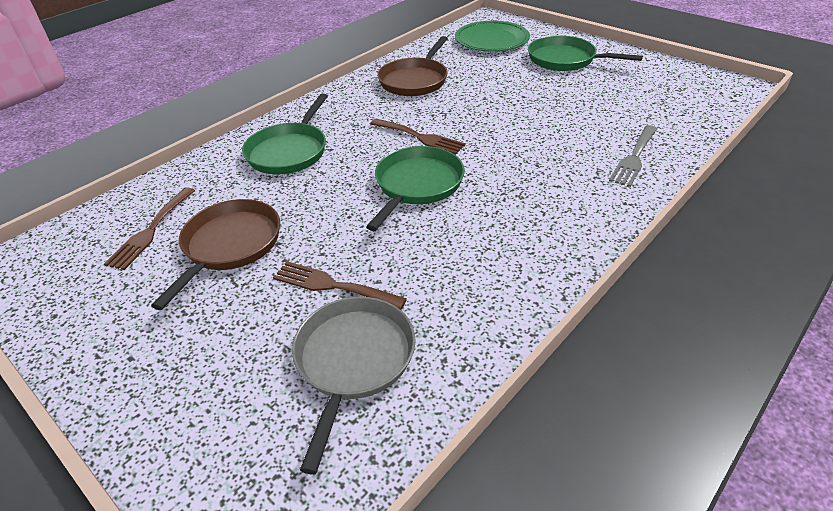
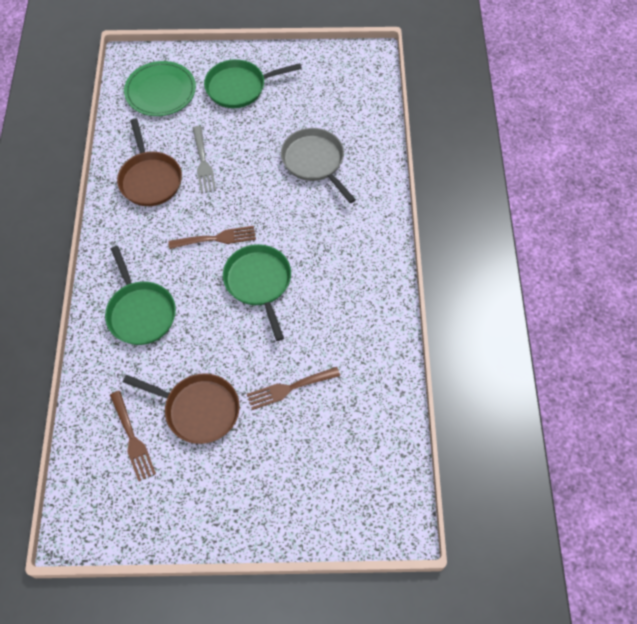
camera: 45 degrees left, 20 degrees up
(229, 245) = (198, 410): brown pan -> brown pan turned 135 degrees clockwise
(353, 361) = (346, 420): grey pan -> grey pan (315, 162)
(634, 158) = (363, 172): grey fork -> grey fork (203, 162)

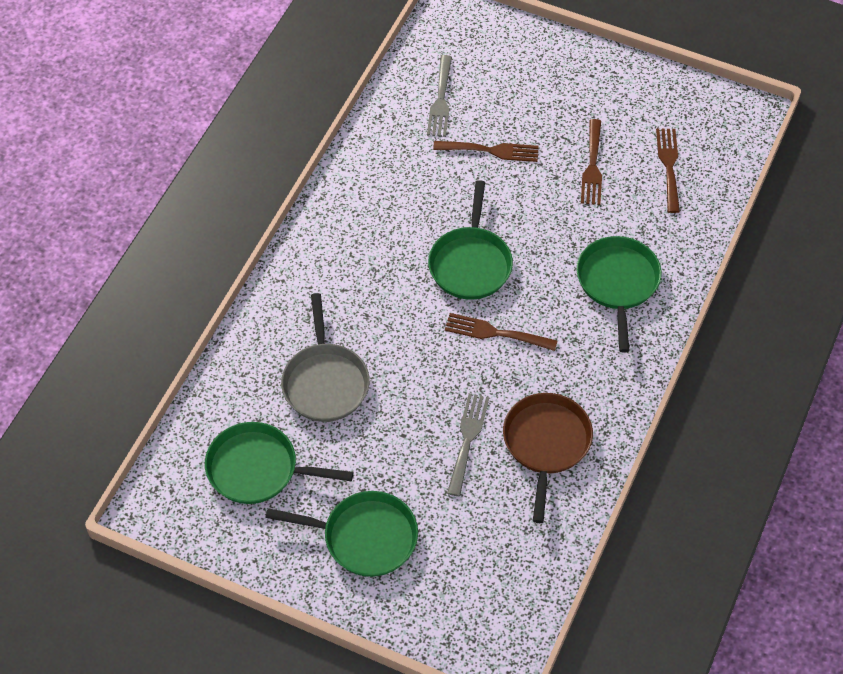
camera: 155 degrees left, 5 degrees down
(160, 91) = (479, 578): green plate -> none
(198, 410) = (592, 166): brown pan -> brown fork
(324, 98) = (258, 469): none -> green pan
(356, 420) = (440, 100): none -> grey fork

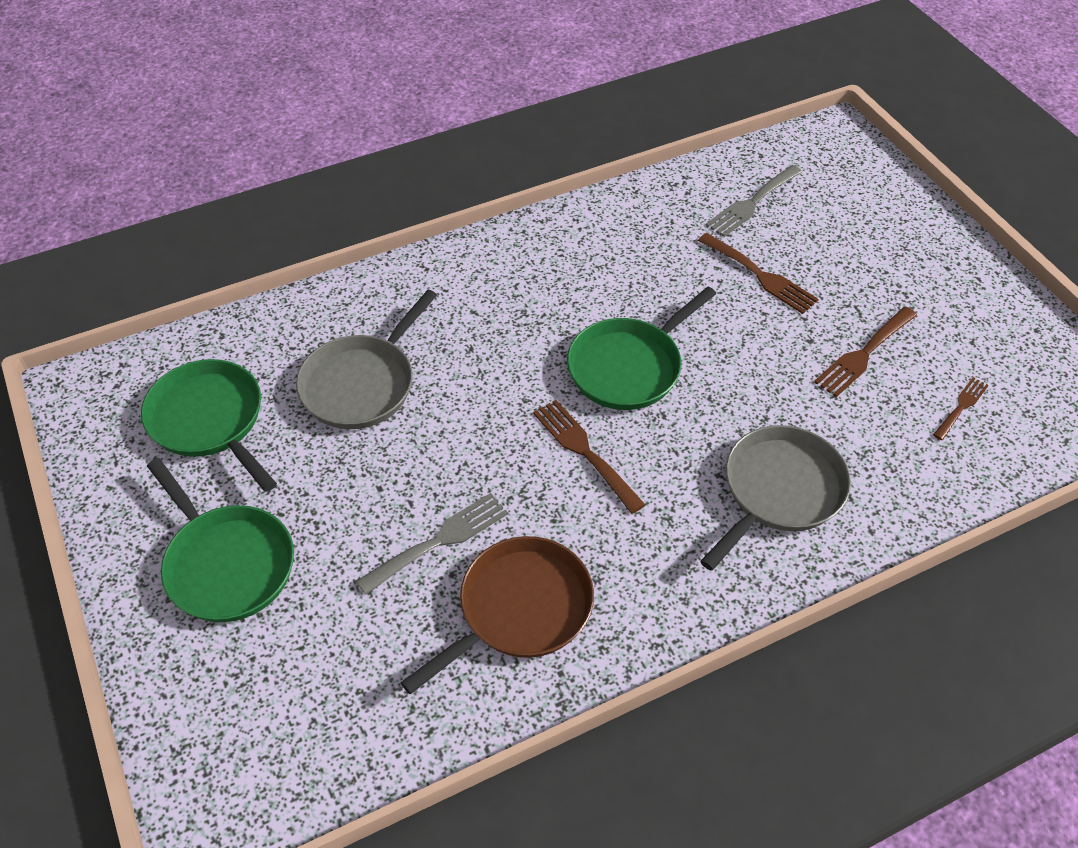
camera: 40 degrees right, 5 degrees down
(618, 283) = (779, 491): green pan -> grey pan
(668, 166) = (961, 406): brown fork -> brown fork, size x0.62

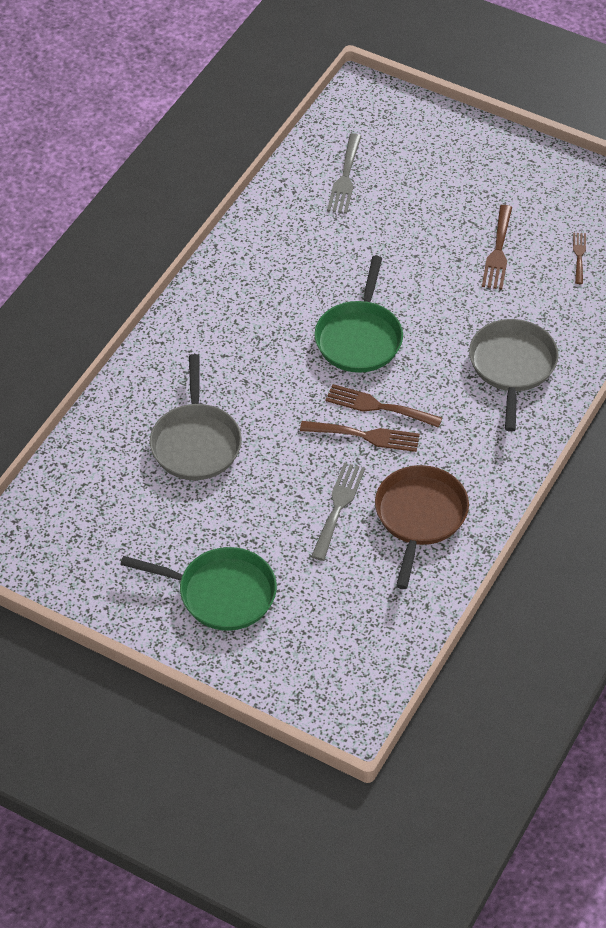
camera: 35 degrees left, 0 degrees up
(210, 420) = (118, 521): green pan -> none
(761, 276) = (393, 230): brown fork -> brown fork (365, 436)

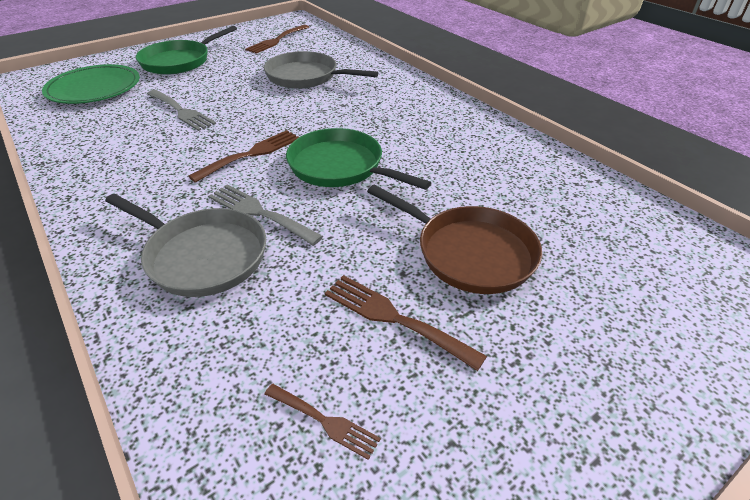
camera: 115 degrees right, 10 degrees down
(337, 626) = (94, 88): none -> green plate
(345, 178) = (592, 224): grey fork -> grey fork (259, 213)
(365, 436) = (229, 140): brown fork -> brown fork (276, 40)
(419, 517) = (120, 142): brown pan -> brown pan (469, 253)

